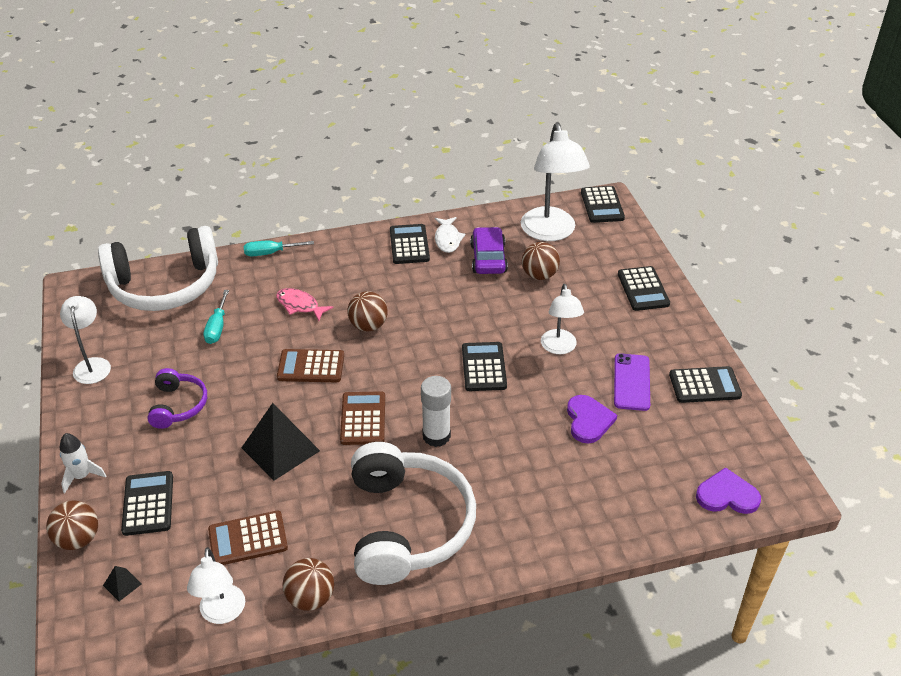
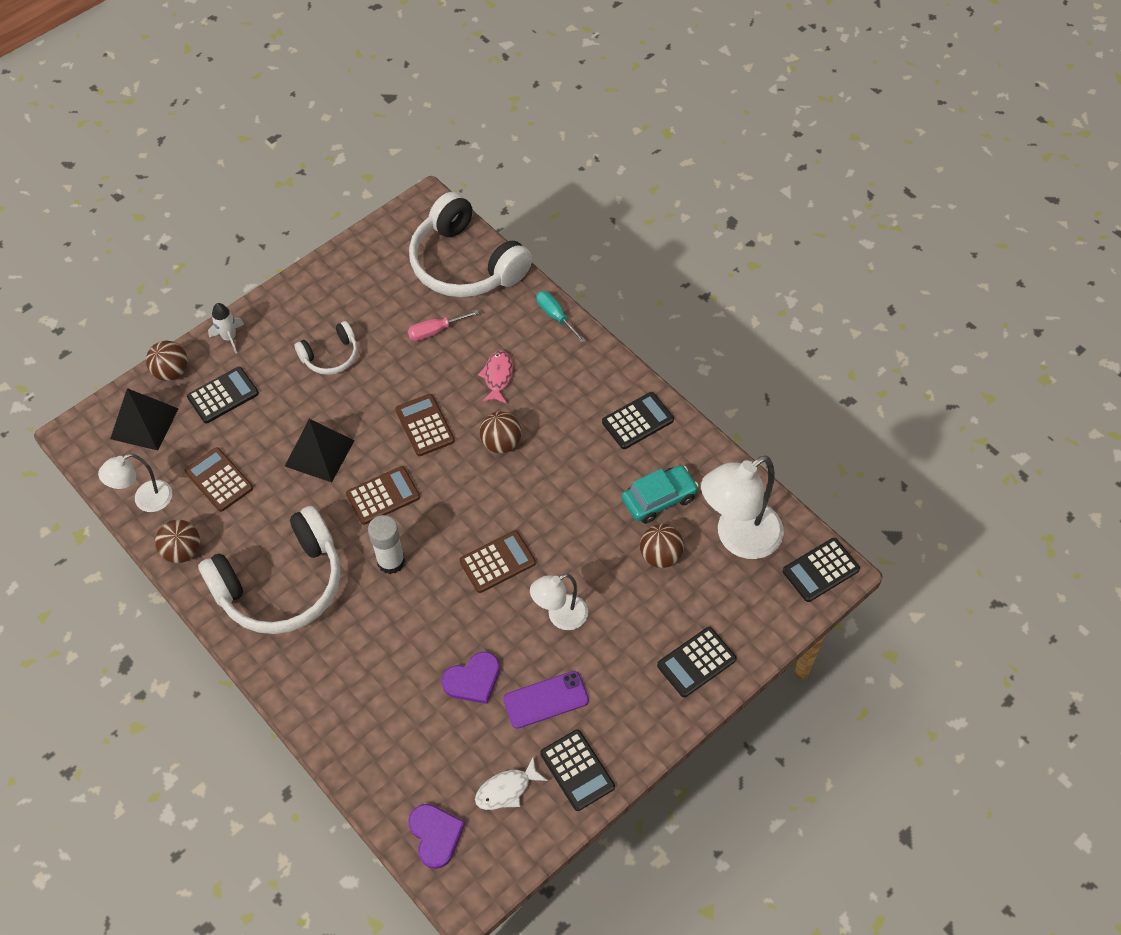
camera: 65 degrees right, 15 degrees up
(92, 365) = (345, 272): white lamp -> none
(122, 584) = (144, 423): black pyramid -> black pyramid, size x2.30
(178, 405) = (331, 356): purple headphones -> white headphones
(217, 327) = (435, 331): turquoise screwdriver -> pink screwdriver
(447, 239) = (667, 450): white fish -> white fish (506, 790)
(484, 367) = (497, 562): black calculator -> brown calculator
(488, 258) = (659, 499): purple car -> turquoise car

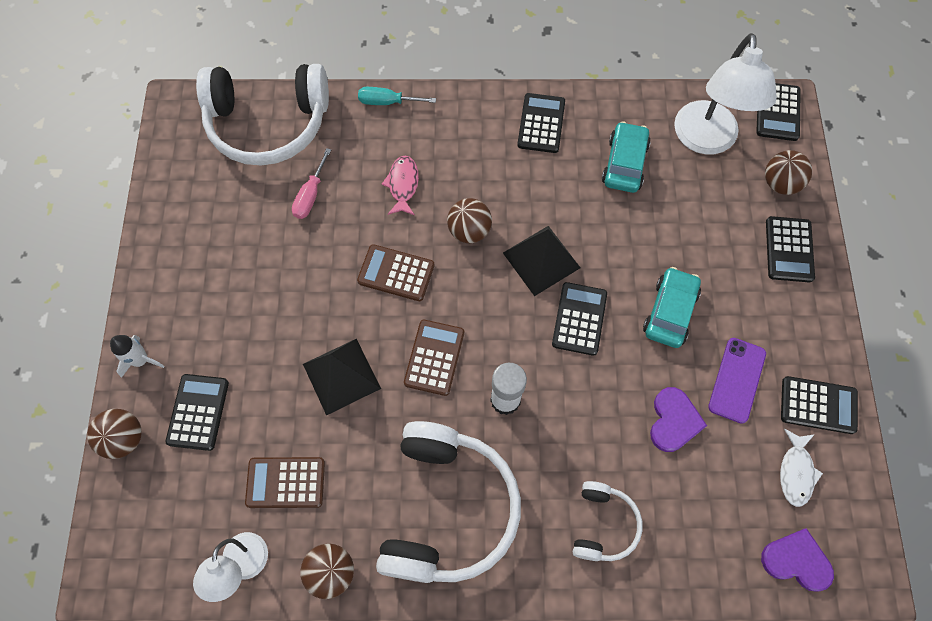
camera: 50 degrees left, 10 degrees up
(144, 423) = (156, 505): black pyramid -> black pyramid (541, 260)
(331, 356) = (251, 292): white headphones -> white headphones (603, 525)
(497, 562) = (579, 319): brown calculator -> black calculator
(498, 376) = (403, 185): pink fish -> pink fish turned 45 degrees clockwise
(560, 617) = (670, 312): white lamp -> turquoise car
(660, 556) = (675, 201): brown ball -> brown ball (780, 183)

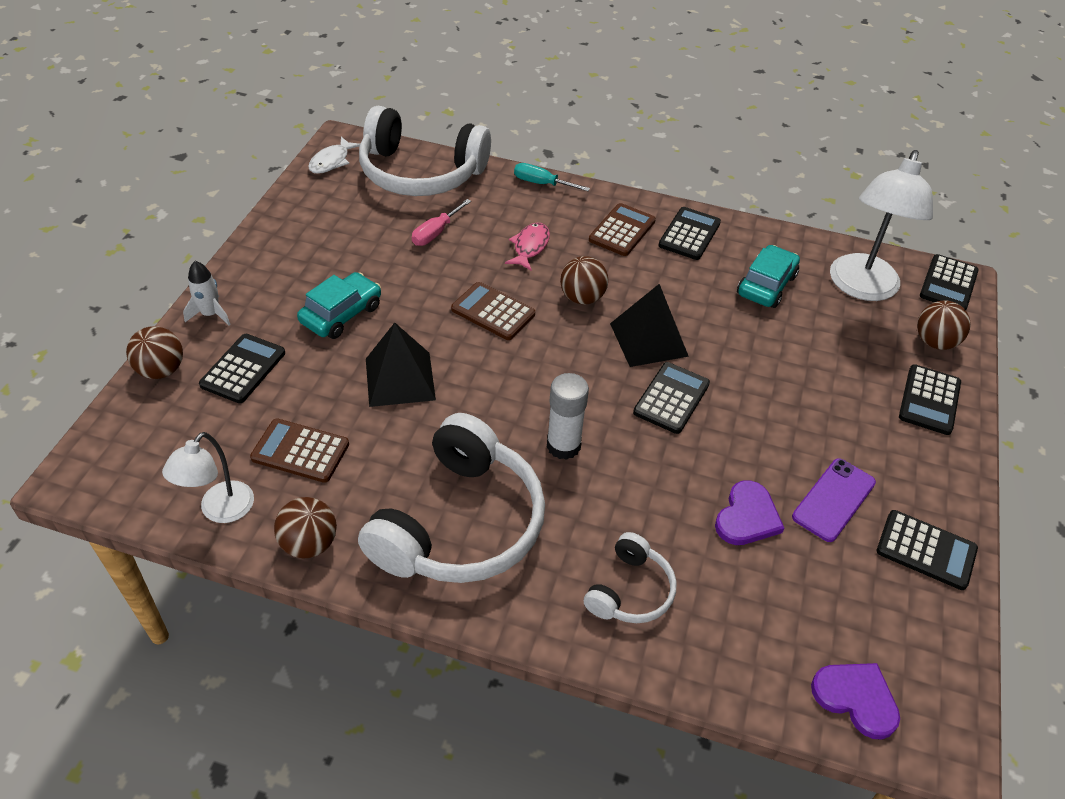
camera: 15 degrees right, 20 degrees down
(434, 357) = (502, 389): brown calculator -> brown calculator (622, 230)
(670, 312) = (775, 419): turquoise car -> turquoise car (341, 314)
(796, 472) = (880, 607): white fish -> white fish (331, 161)

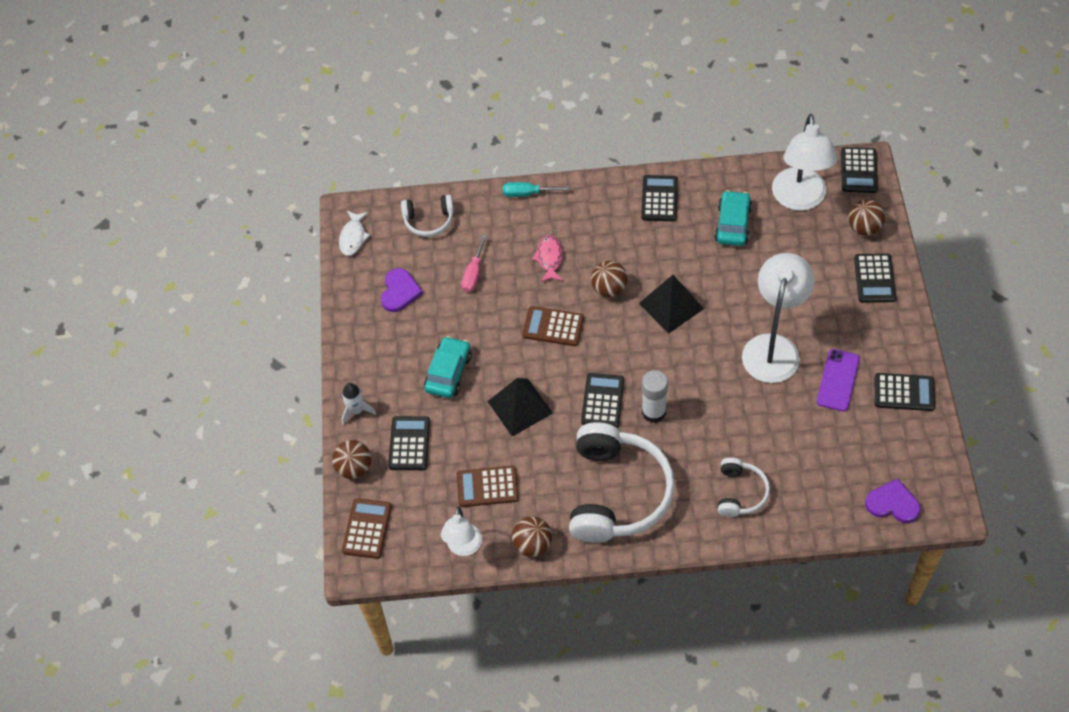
camera: 15 degrees left, 10 degrees up
(420, 173) = (429, 220): white headphones -> white headphones, size x0.50
(622, 230) = (609, 215): brown calculator -> brown calculator (367, 529)
(671, 398) = (707, 347): black calculator -> black calculator (603, 401)
(747, 517) = (789, 414): purple heart -> purple heart (400, 291)
(759, 429) = (773, 347): none -> white lamp

